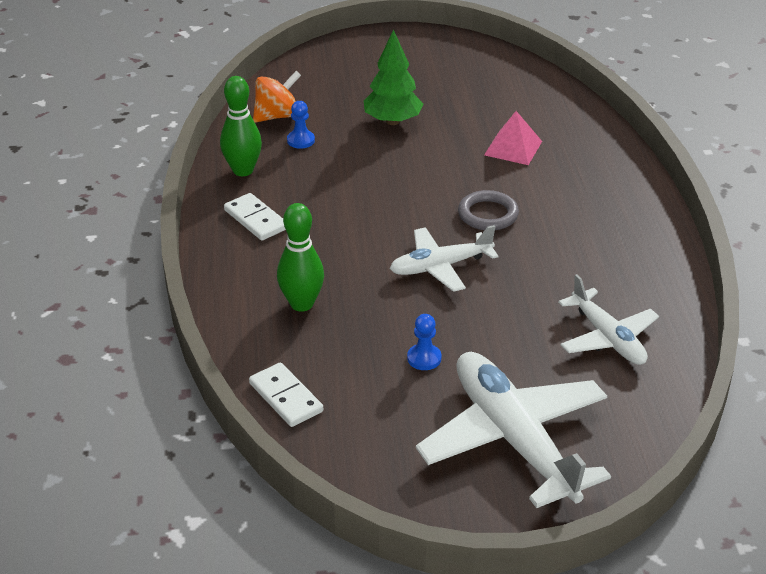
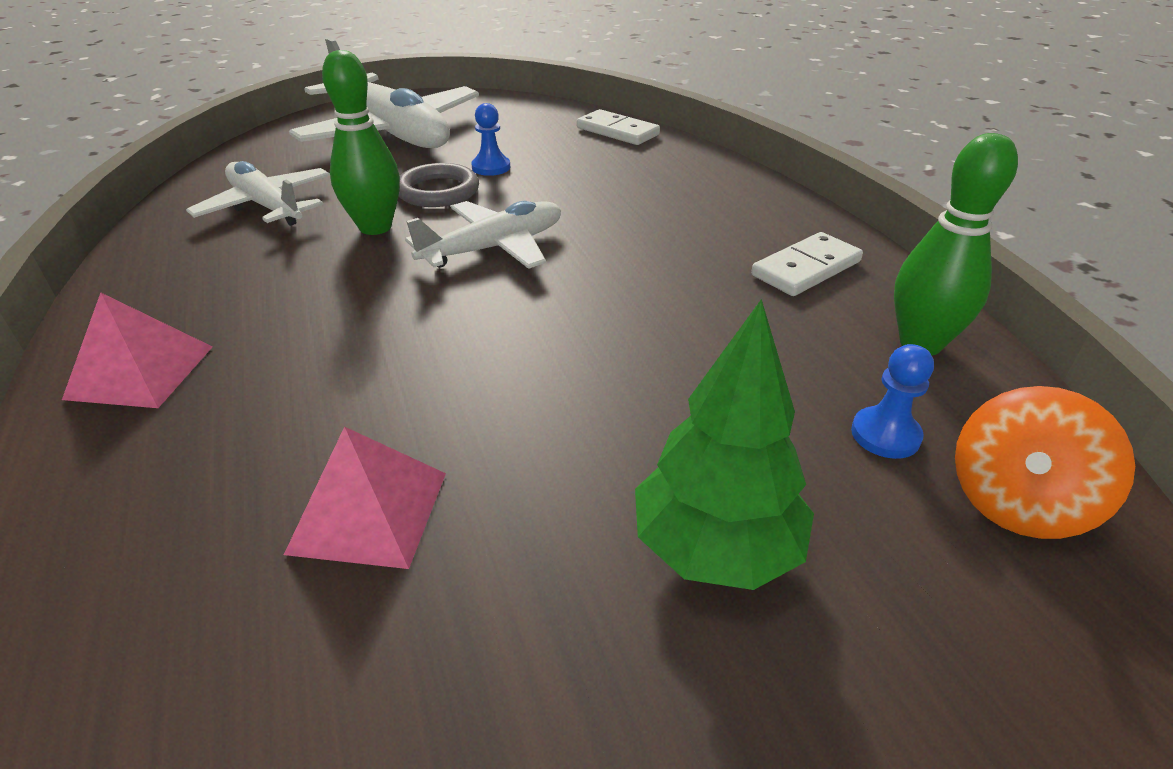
camera: 165 degrees right, 0 degrees up
(256, 219) = (806, 269): white domino -> white domino turned 75 degrees counterclockwise
(302, 304) = (656, 191): green bowling pin -> green bowling pin (375, 227)
(488, 214) = (427, 333): grey ring -> grey ring (438, 191)
(631, 216) = (140, 372): none -> pink pyramid

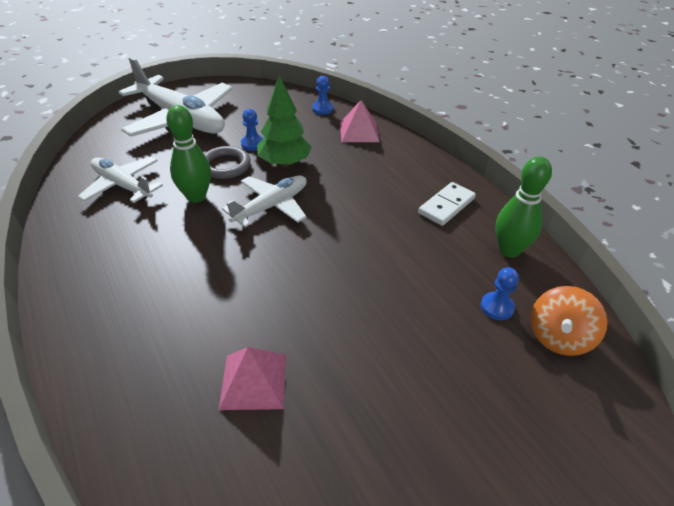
camera: 10 degrees left, 5 degrees up
(140, 372) = (95, 312): pink pyramid -> pink pyramid (359, 132)
(617, 131) = (322, 109): white domino -> blue pawn
(716, 548) = (426, 379): green tree -> green tree (284, 163)

